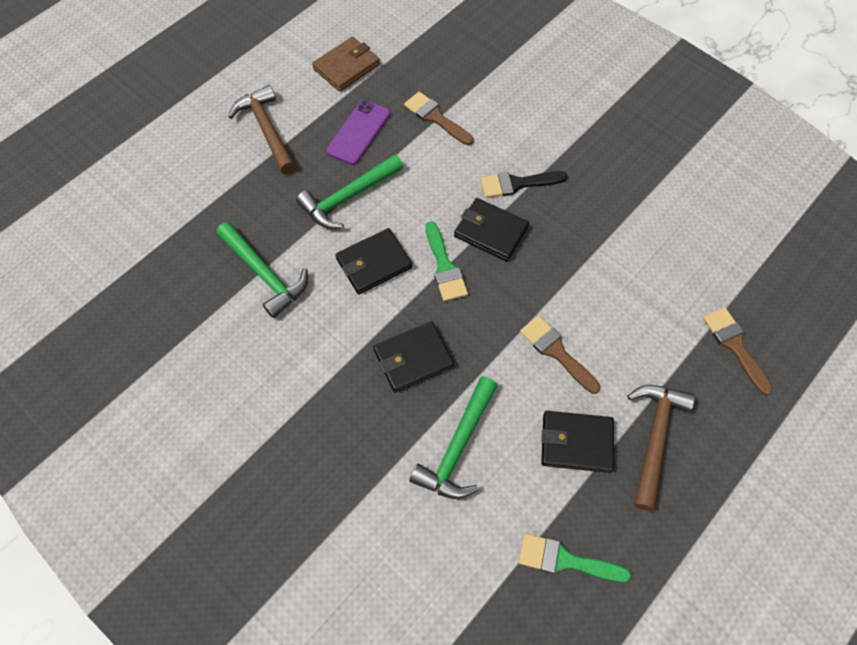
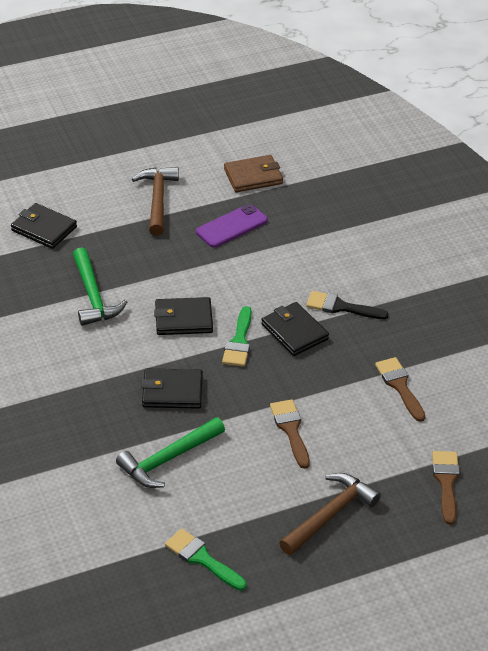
camera: 25 degrees right, 20 degrees down
(348, 197) = (192, 268): green hammer -> none
(435, 117) = (304, 237): brown brush -> brown brush (400, 386)
(576, 443) = (264, 493): black wallet -> black wallet (44, 229)

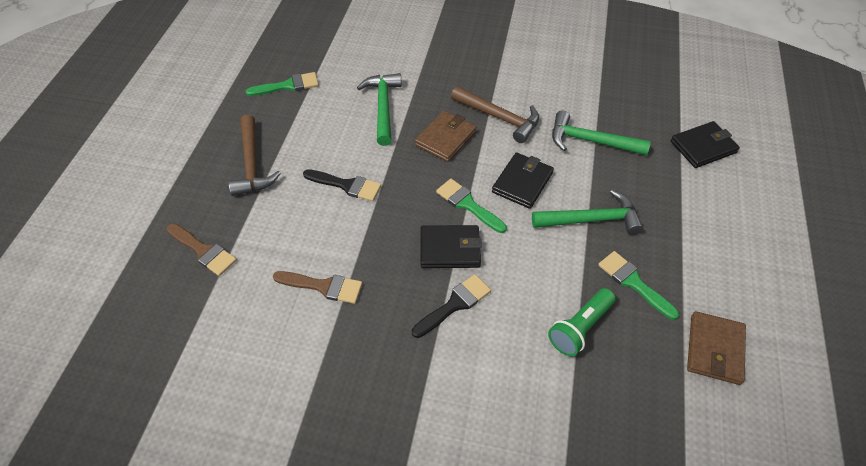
camera: 125 degrees right, 10 degrees up
(157, 200) = (709, 244): brown hammer -> brown hammer (499, 118)
(172, 391) = (445, 138): black wallet -> brown wallet
(189, 265) = (592, 219): none -> green hammer
(231, 226) = (633, 282): purple phone -> green brush
(291, 430) = (346, 185): brown brush -> black brush
(297, 239) = (580, 328): none -> green flashlight

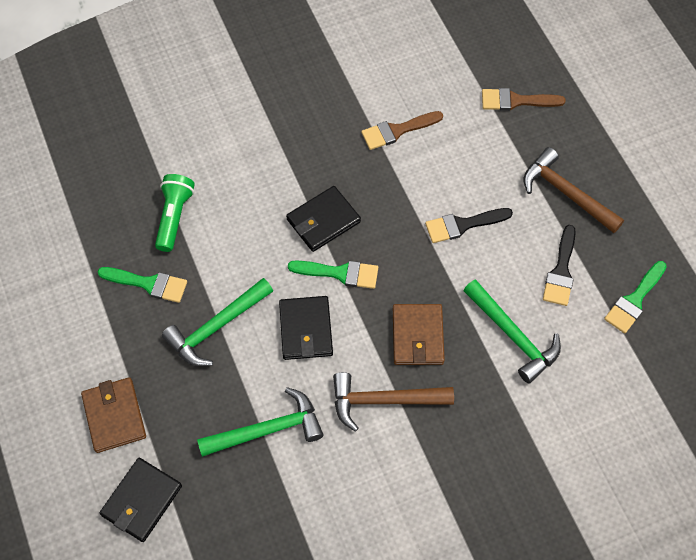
camera: 145 degrees right, 10 degrees up
(455, 304) = (285, 177): black brush -> black brush (561, 271)
(714, 349) = (58, 262): brown wallet -> brown wallet (114, 416)

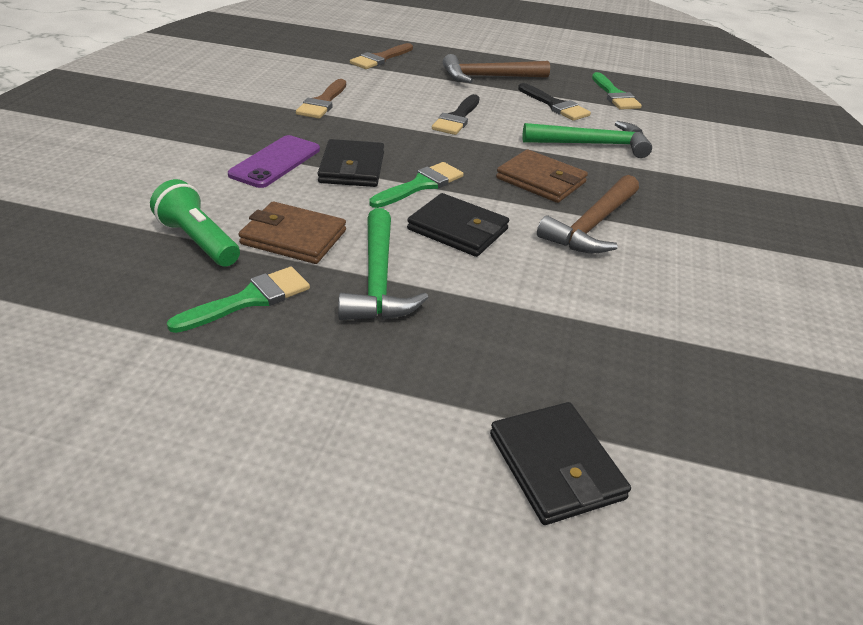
camera: 55 degrees left, 25 degrees down
(114, 416) = (394, 425): brown wallet -> brown wallet (293, 237)
(268, 429) = (553, 308): green hammer -> none
(288, 177) = (275, 162): none -> purple phone

